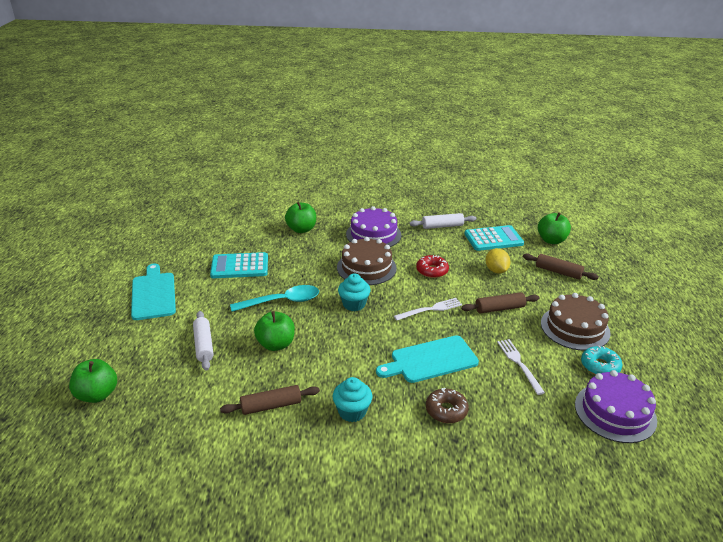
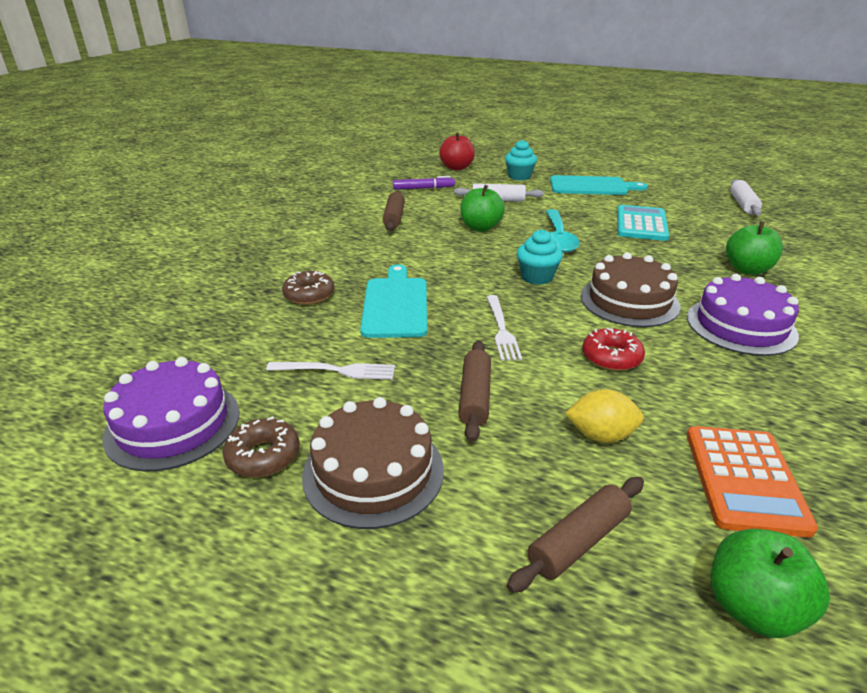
camera: 110 degrees right, 0 degrees up
(97, 395) = (457, 167): green apple -> red apple
(178, 406) = (423, 188): none -> purple marker
(352, 412) = (355, 248): turquoise cupcake -> turquoise cupcake (519, 176)
(442, 226) = (795, 415): white rolling pin -> white rolling pin (742, 204)
(493, 239) = (745, 479): turquoise calculator -> orange calculator
(600, 366) = (263, 456): turquoise donut -> brown donut

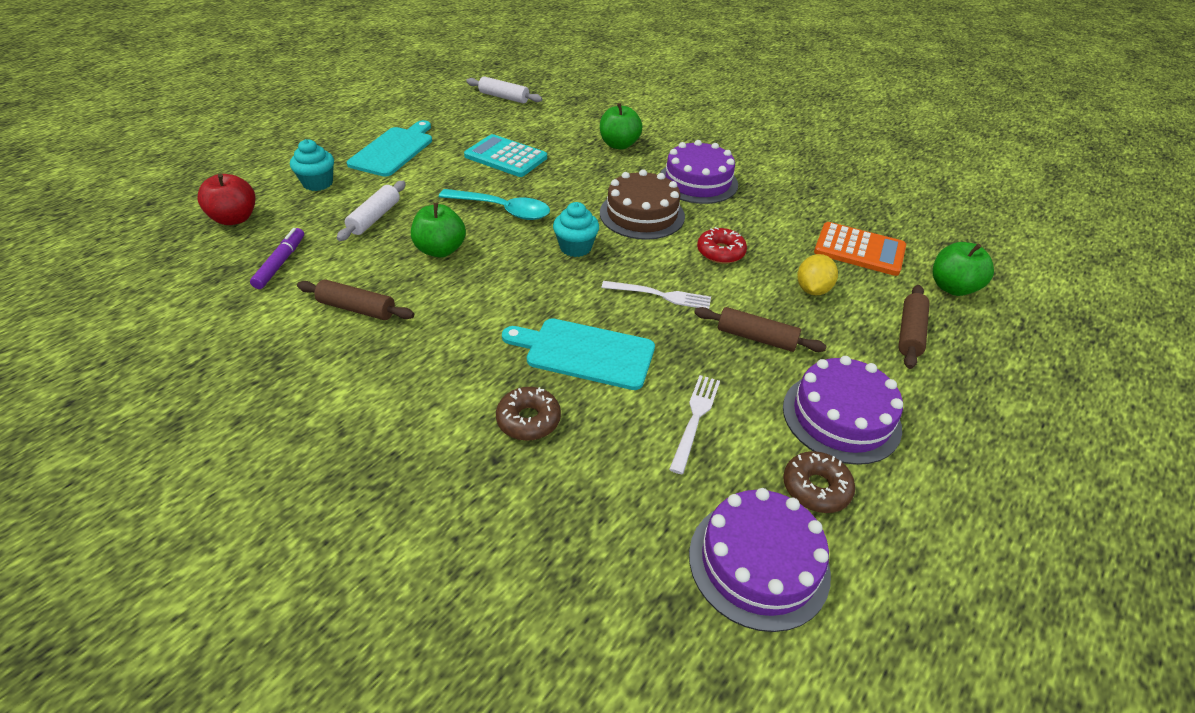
camera: 75 degrees left, 10 degrees up
(373, 471) = (841, 417): brown cake -> purple cake
(578, 541) = (909, 333): brown rolling pin -> brown rolling pin turned 45 degrees clockwise

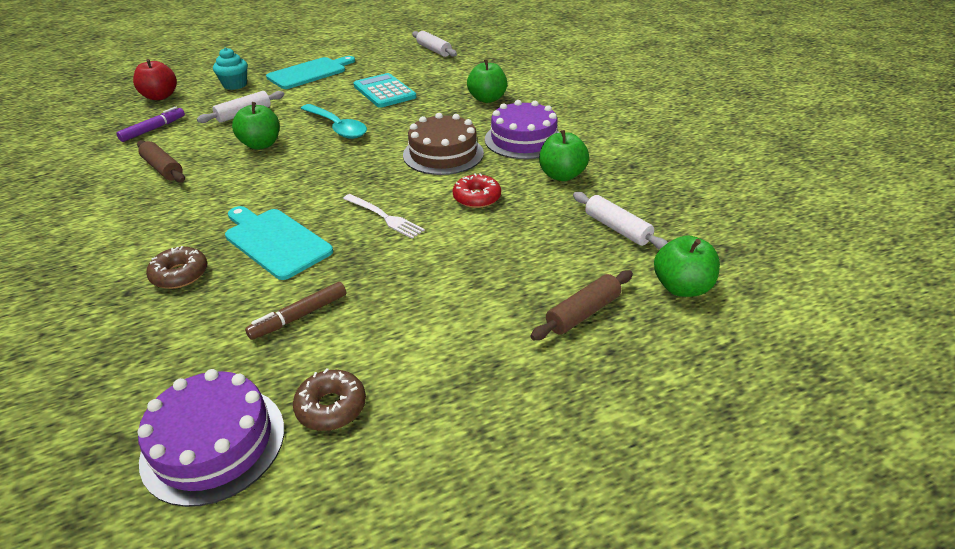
camera: 30 degrees right, 5 degrees down
(575, 247) = (360, 166): turquoise cupcake -> none
(695, 419) = (299, 316): white fork -> brown marker
(756, 338) = (426, 272): brown rolling pin -> none
(767, 211) = (561, 175): none -> green apple
(812, 290) = (526, 249): yellow lemon -> none
(841, 417) = (425, 360): purple cake -> none
(859, 250) = (617, 228): orange calculator -> white rolling pin

